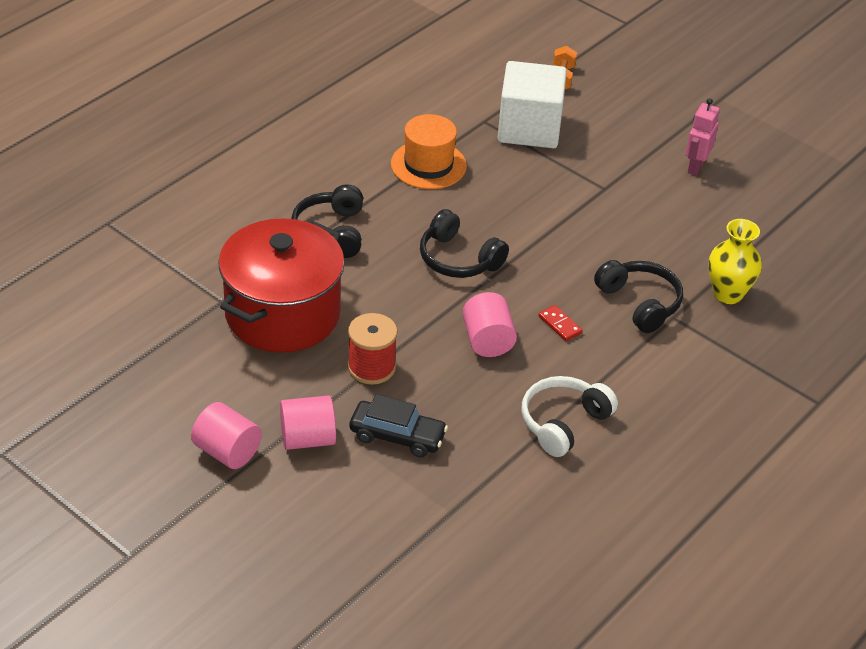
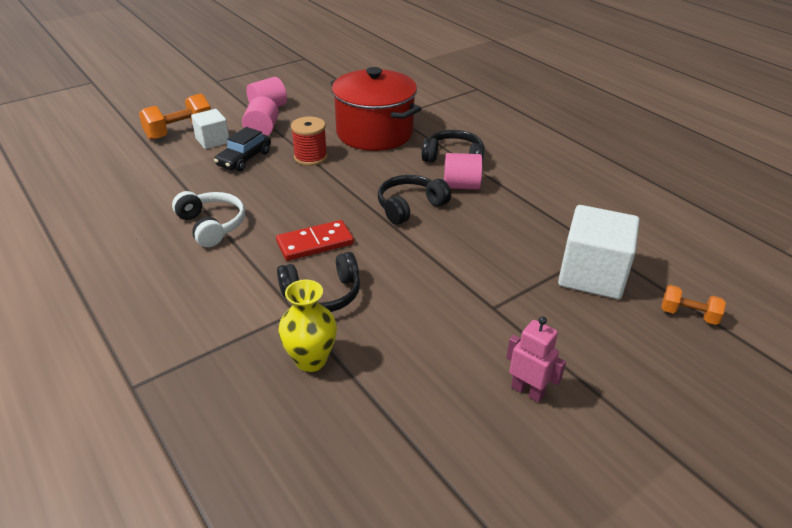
camera: 105 degrees right, 5 degrees down
(338, 540) = (179, 132): none -> orange dumbbell
(355, 489) = (212, 140): none -> white cube
(428, 165) = (533, 209): orange hat -> none
(487, 341) = (313, 206): pink cylinder -> pink cylinder (461, 186)
(560, 325) = (315, 243): red domino -> red domino, size x1.88

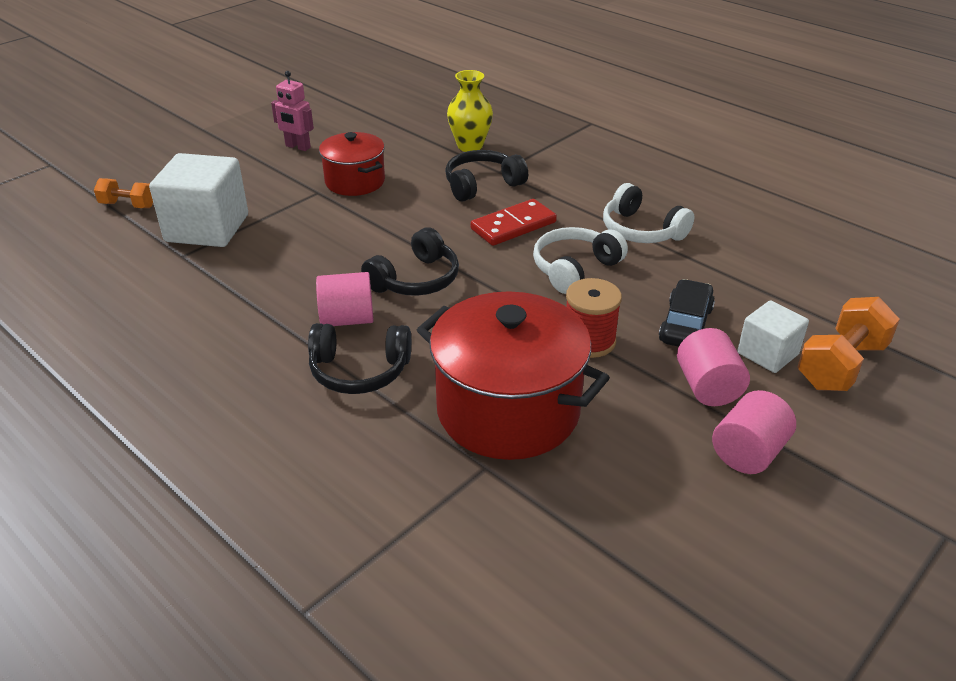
camera: 170 degrees right, 0 degrees up
(288, 201) = (575, 269): none -> white headphones
(454, 317) = (355, 182): none -> red pot

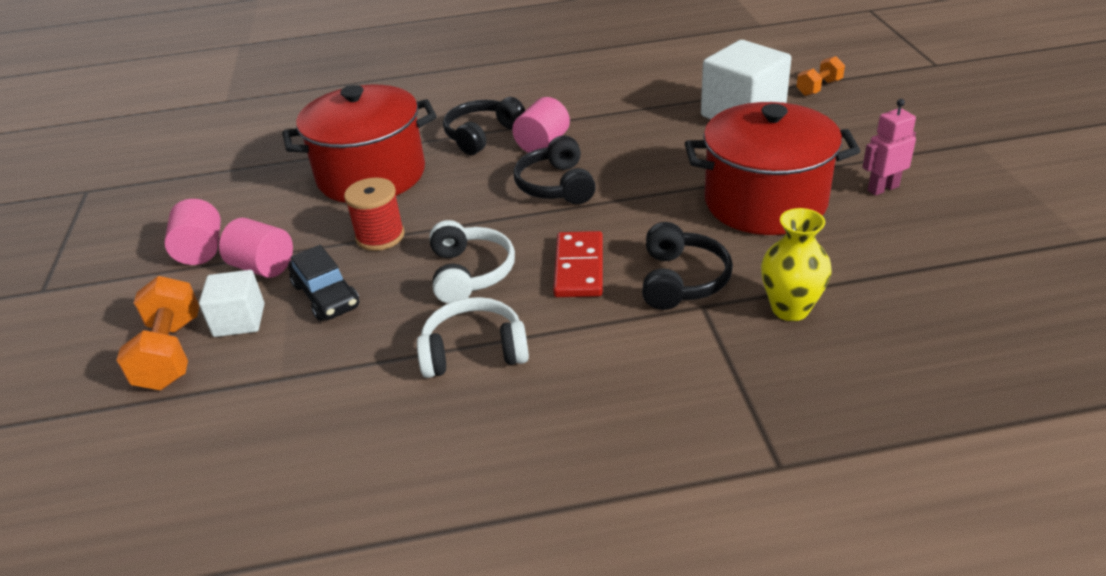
camera: 130 degrees right, 0 degrees up
(355, 182) = (765, 202): red pot -> red pot, size x1.70

